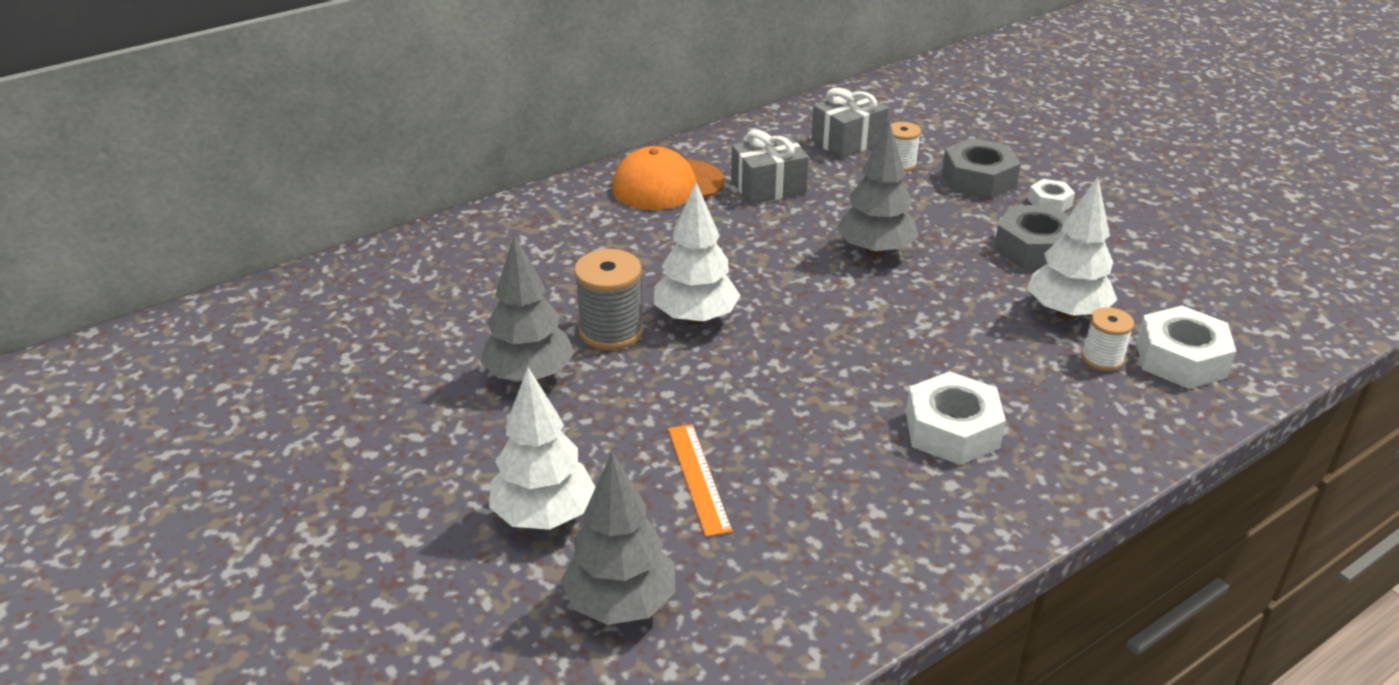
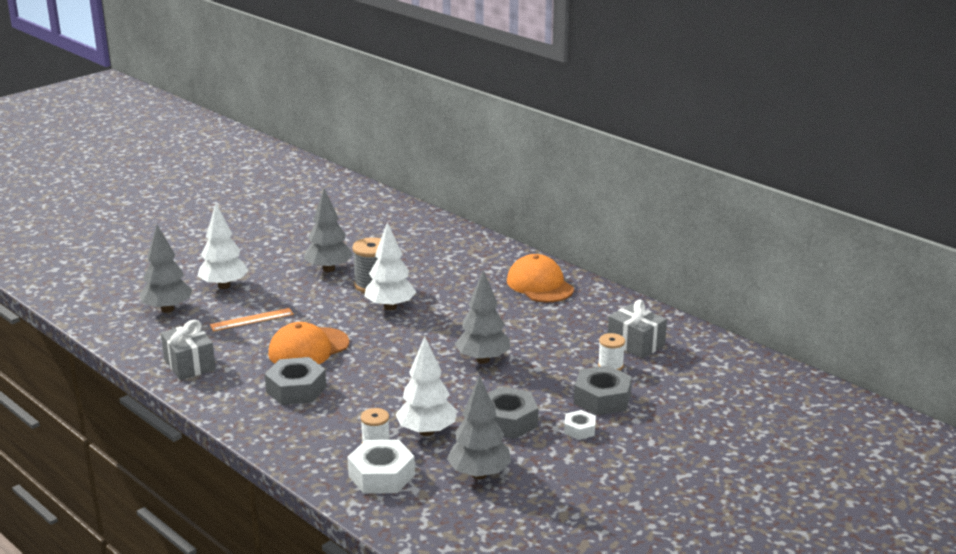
camera: 80 degrees right, 10 degrees down
(768, 187) = (552, 318): grey gift -> grey gift (189, 364)
(819, 412) = (308, 348): none -> orange cap
(952, 430) = (296, 389): white nut -> grey nut
(1161, 281) = (479, 474): none -> grey tree

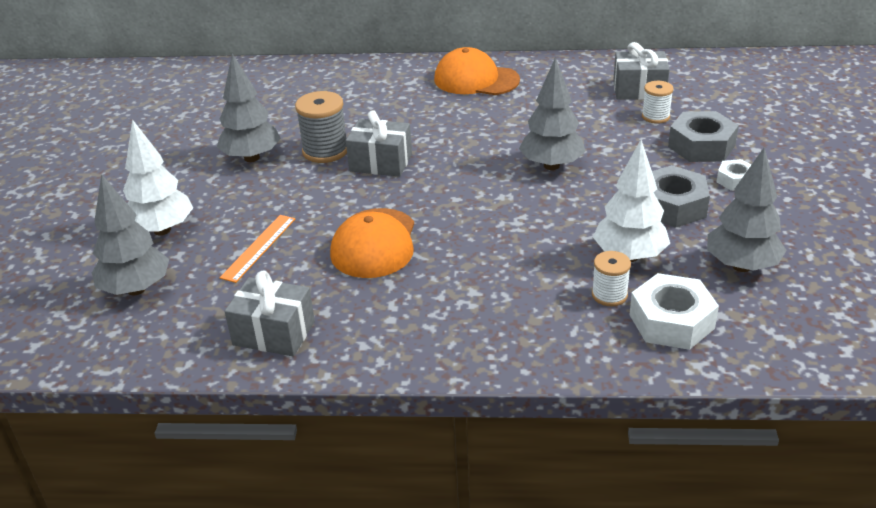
camera: 40 degrees left, 10 degrees up
(296, 389) = (437, 290): grey nut -> none
(390, 307) = (381, 162): white tree -> grey gift

